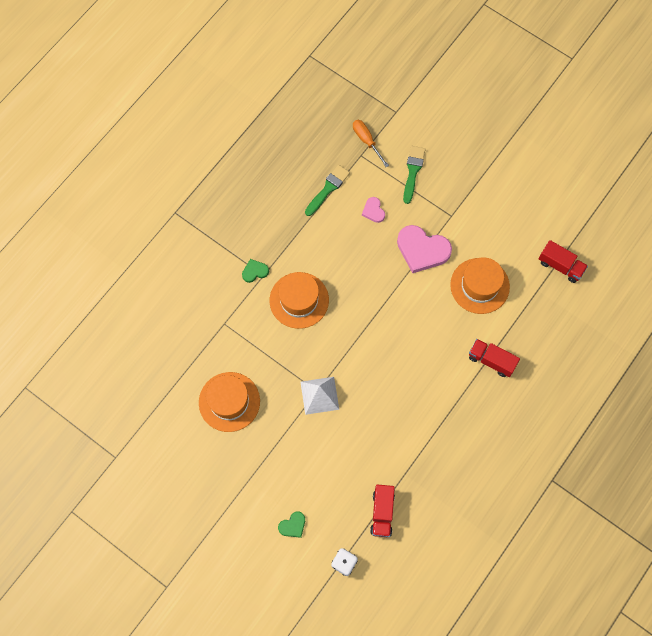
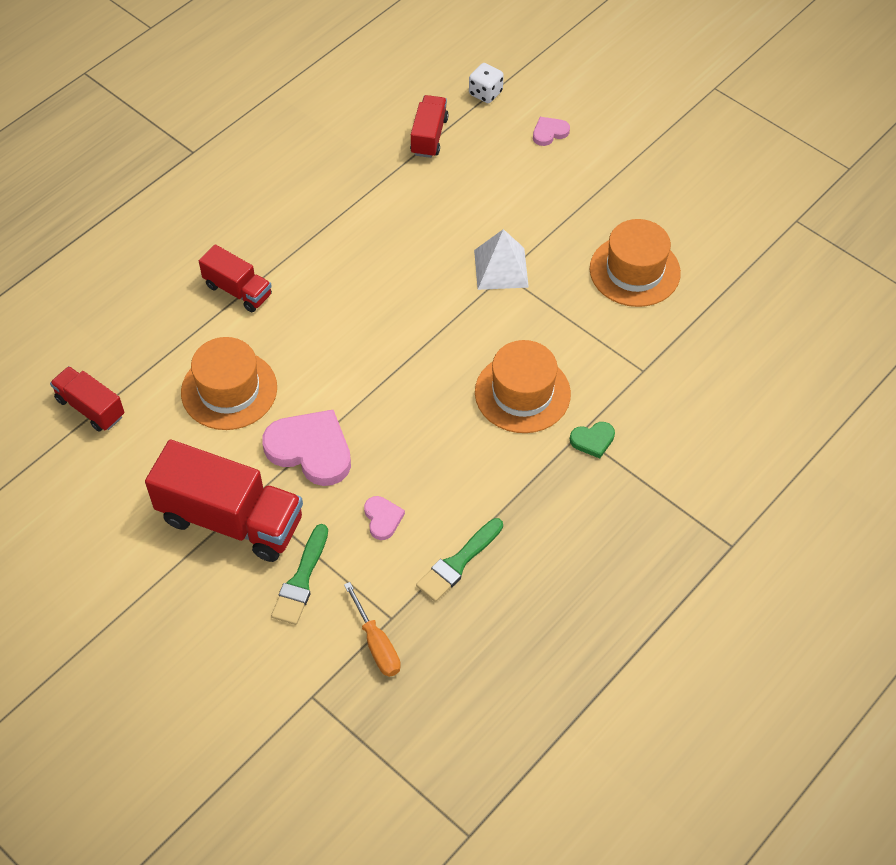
camera: 175 degrees left, 15 degrees down
(293, 525) = (549, 132): green heart -> pink heart
(459, 202) = (231, 519): none -> red truck

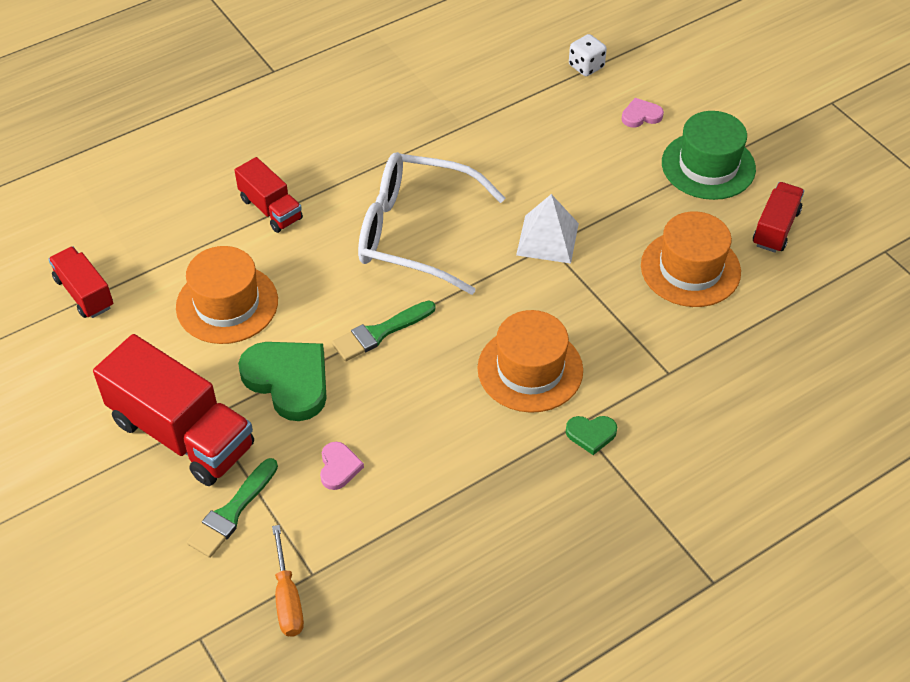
camera: 15 degrees right, 5 degrees down
(310, 450) = (288, 381): pink heart -> green heart
(379, 286) = (414, 232): none -> white glasses
(429, 136) = (514, 97): red truck -> red truck (775, 228)
(458, 563) = (403, 532): green brush -> green brush (380, 332)
(623, 170) = (708, 166): none -> green hat

